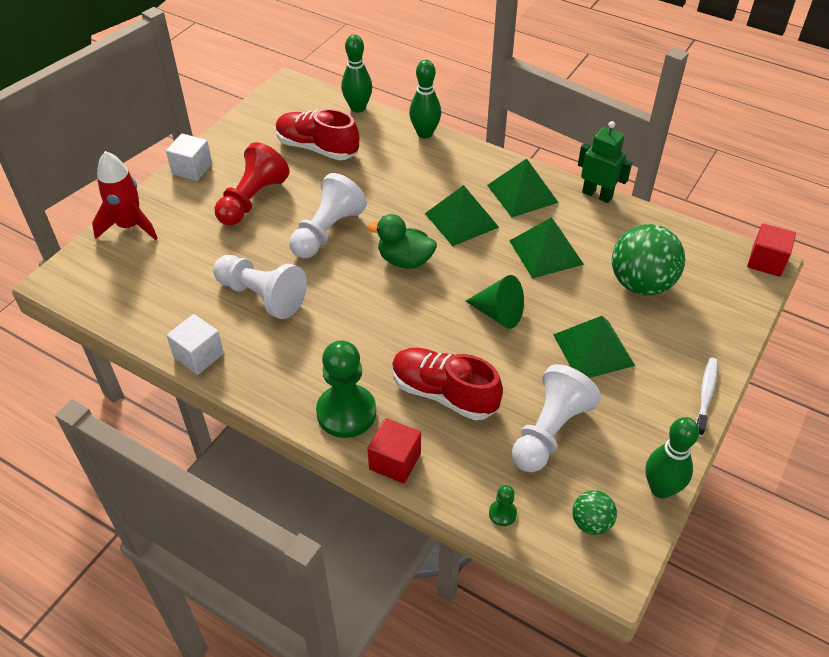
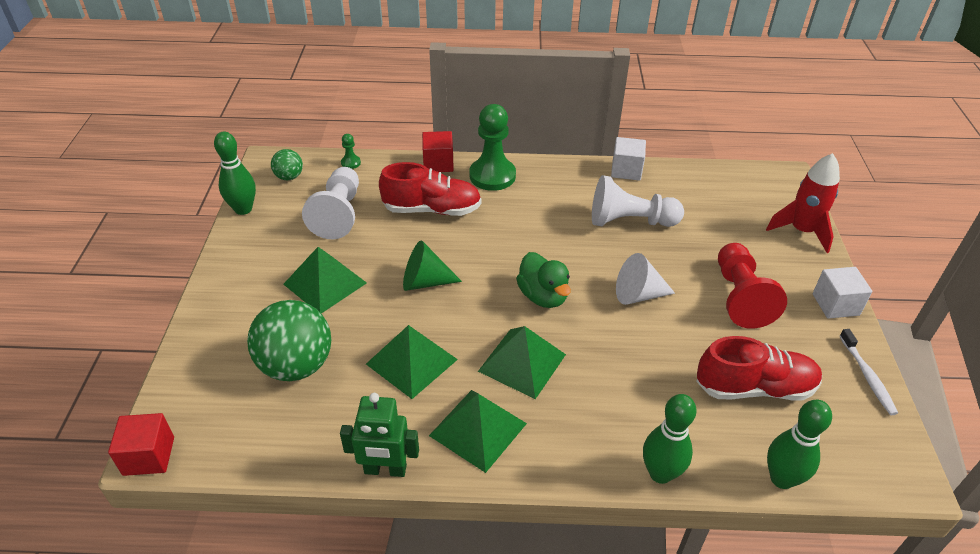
camera: 150 degrees right, 5 degrees down
(327, 231) = (638, 294): white pawn -> white cone
(405, 260) = (543, 296): green duck -> green duck turned 75 degrees clockwise
(705, 395) = (214, 282): white toothbrush -> white toothbrush (867, 376)

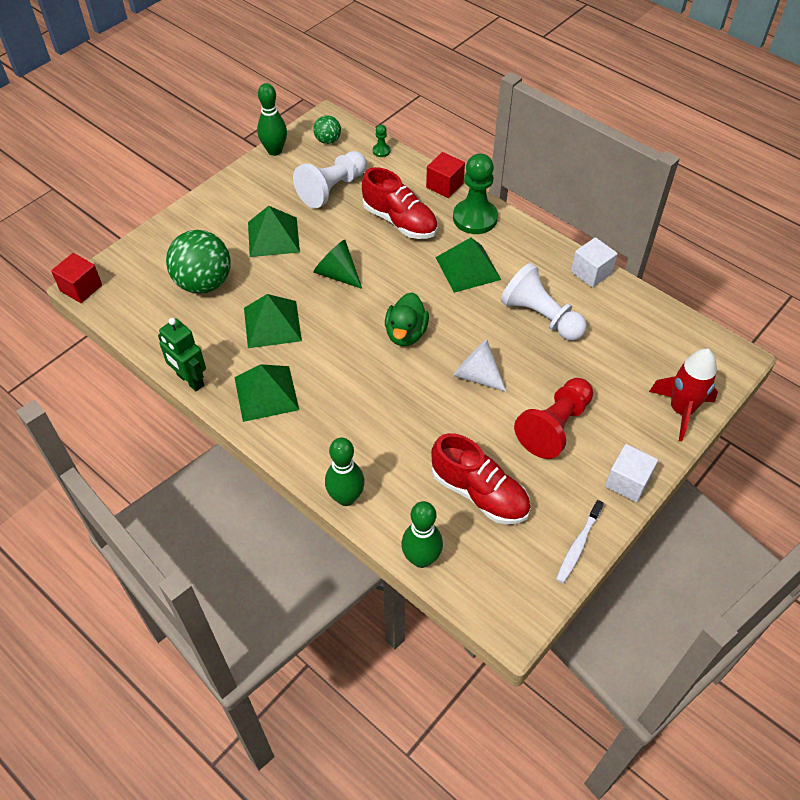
camera: 40 degrees right, 10 degrees up
(522, 362) = (340, 370): green pyramid -> green pyramid (468, 268)

